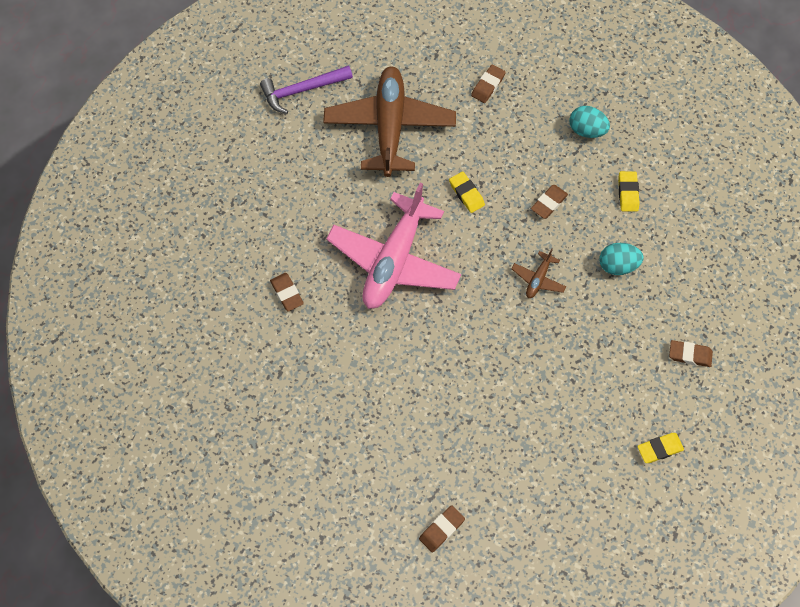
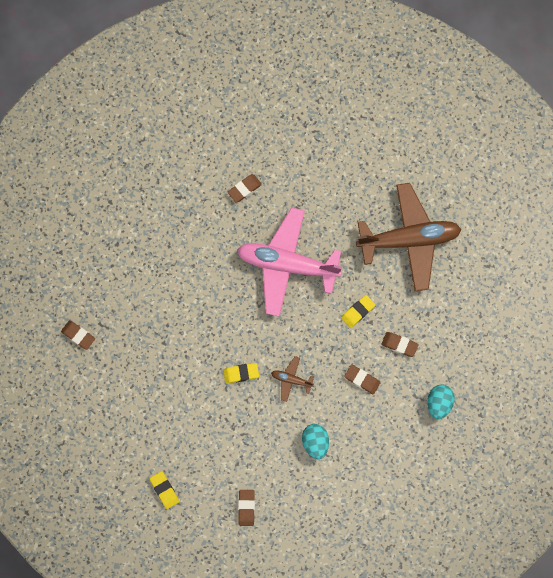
camera: 80 degrees right, 10 degrees up
(302, 90) = (429, 163): purple hammer -> none
(488, 86) = (466, 314): brown eraser -> brown eraser (399, 345)
(628, 193) = (384, 444): yellow eraser -> yellow eraser (241, 373)

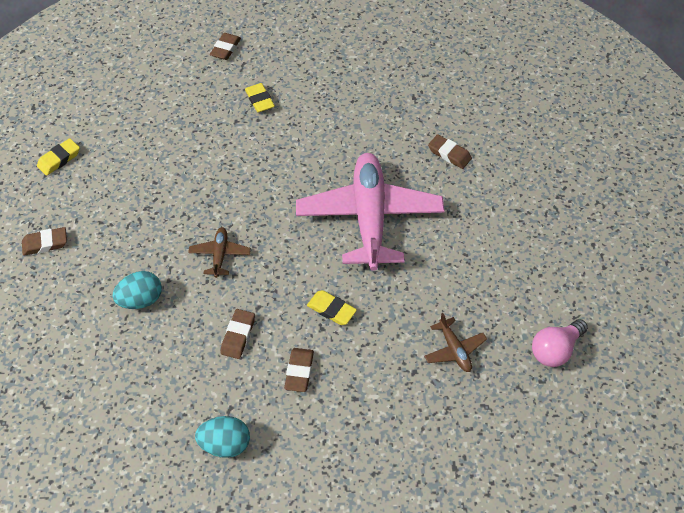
camera: 75 degrees right, 20 degrees down
(241, 373) = (216, 201): yellow eraser -> yellow eraser (260, 100)
(408, 240) = (454, 349): brown plane -> brown plane, size x0.41
(425, 176) = (555, 349): none -> pink light bulb

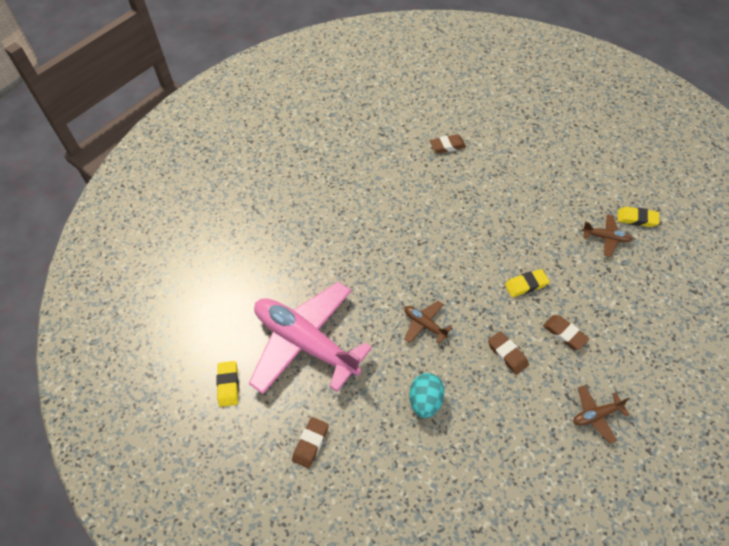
camera: 50 degrees left, 0 degrees up
(225, 49) = (227, 209): brown eraser -> none
(225, 443) = (596, 415): turquoise egg -> brown plane
(260, 100) = (299, 217): yellow eraser -> yellow eraser (637, 219)
(369, 217) = (464, 218): pink plane -> pink plane (306, 343)
(555, 349) = (640, 189): pink light bulb -> none

